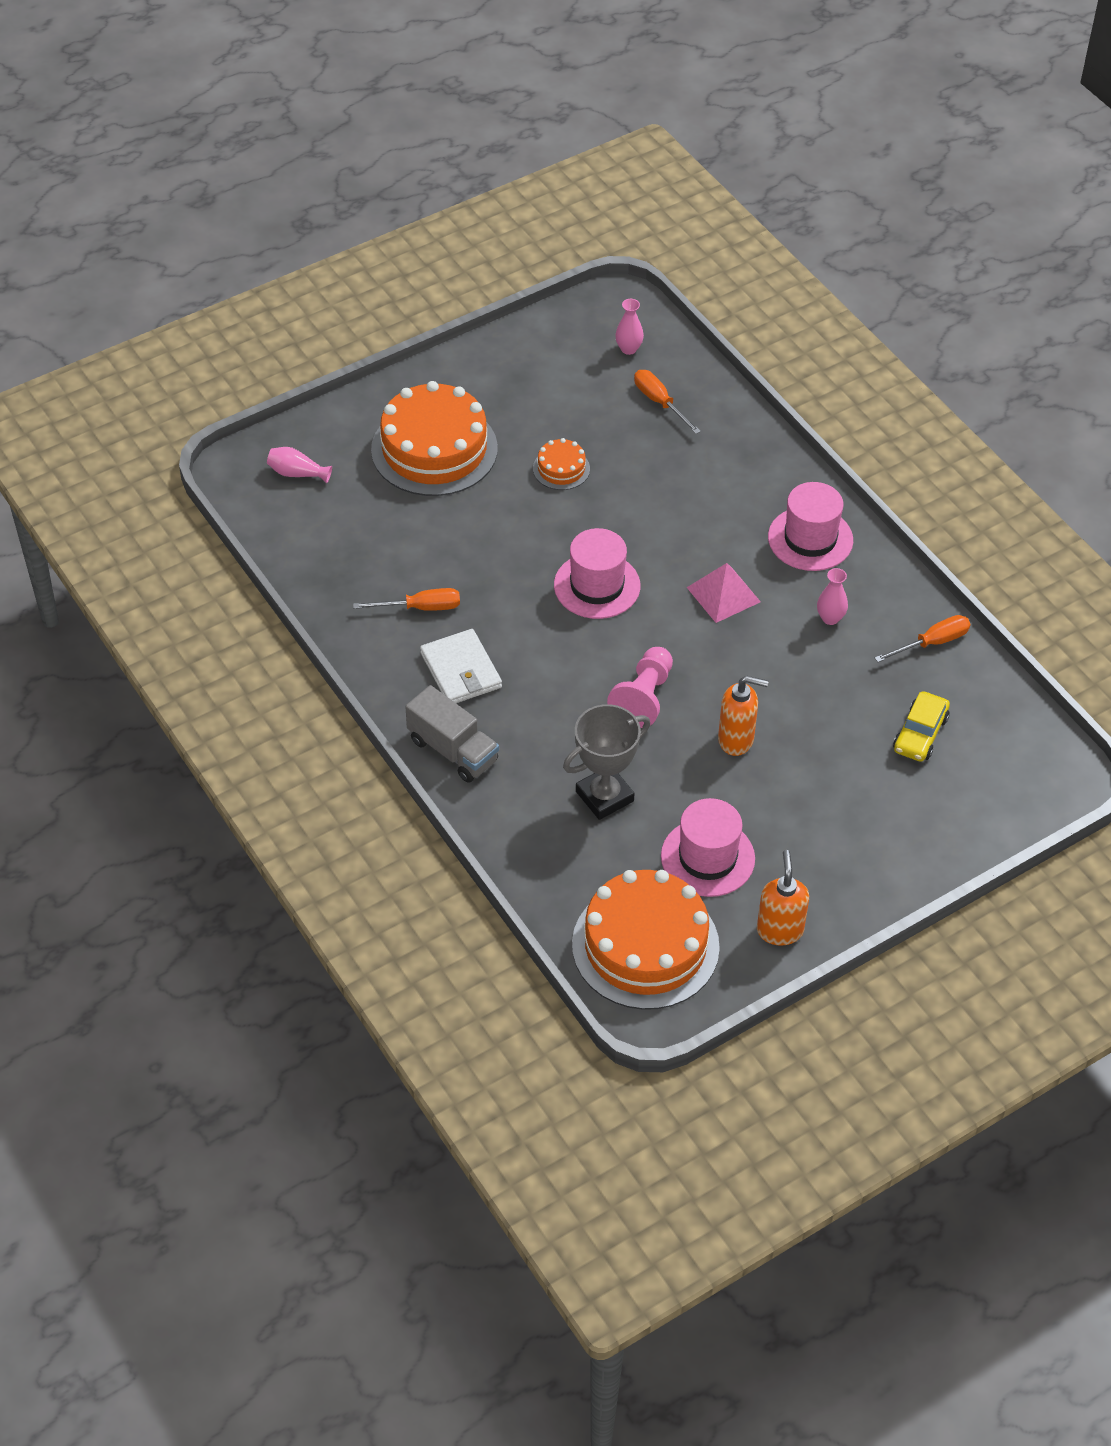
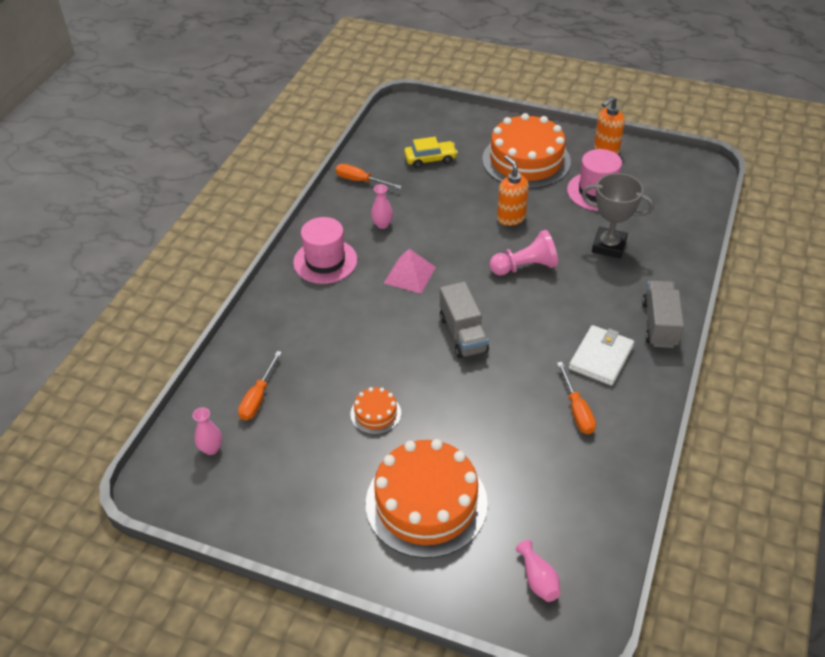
camera: 125 degrees left, 5 degrees down
(421, 608) = (577, 410): orange screwdriver -> orange screwdriver turned 150 degrees counterclockwise
(597, 586) = (463, 334): pink hat -> grey truck
(645, 946) = (673, 186): orange cake -> orange cake (526, 160)

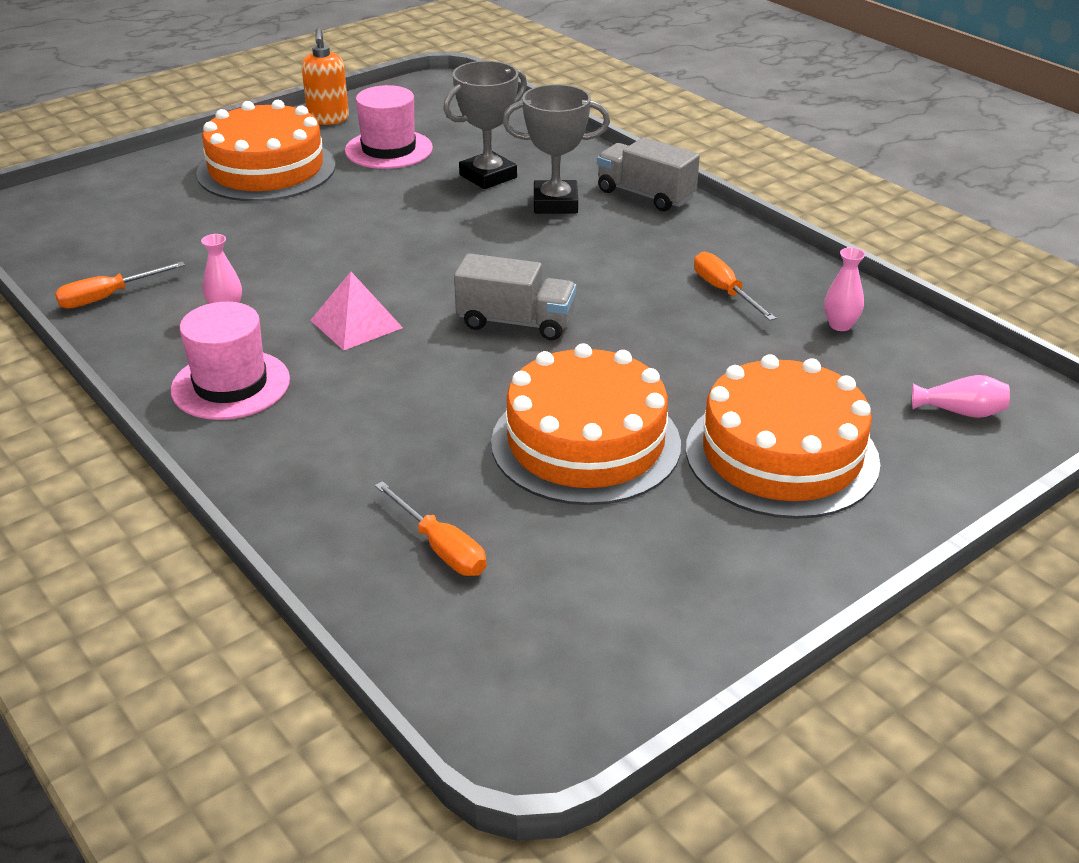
camera: 60 degrees left, 10 degrees down
(211, 448) = (500, 638): pink vase -> pink vase (840, 325)
(375, 413) = (585, 443): orange cake -> orange cake, size x2.22
(430, 159) = (154, 229): yellow car -> none
(511, 218) = (353, 216): orange soap dispenser -> none
(525, 267) = (452, 238): pink pawn -> none
(577, 410) = (724, 291): orange screwdriver -> orange screwdriver turned 135 degrees counterclockwise
(601, 357) = (657, 246): white wallet -> none
(606, 289) = (555, 203): none -> grey trophy

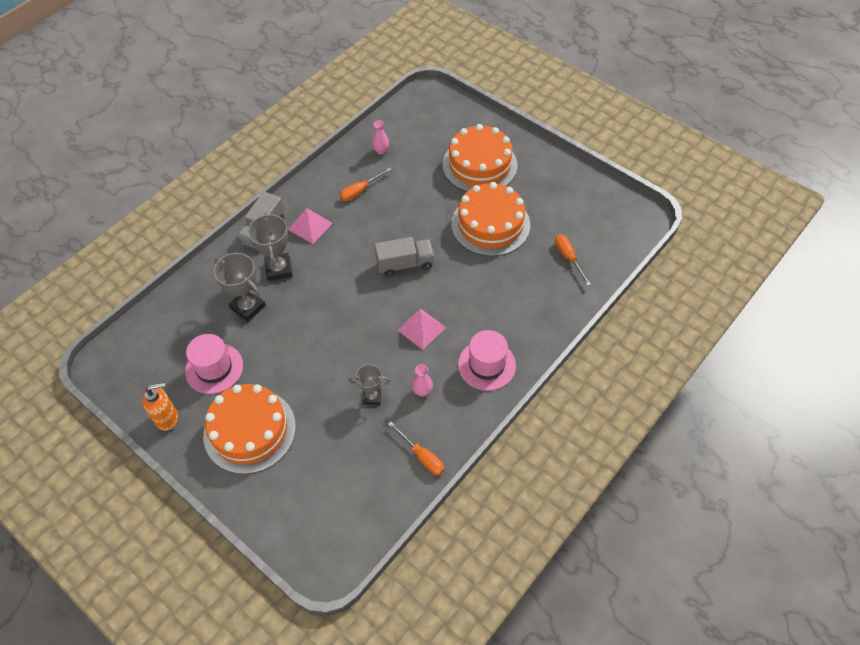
camera: 100 degrees left, 20 degrees up
(250, 264) = (372, 397): none -> grey trophy
(441, 548) = (568, 258): orange screwdriver -> orange screwdriver turned 60 degrees counterclockwise
(516, 322) = (405, 264): grey truck -> grey truck turned 75 degrees clockwise
(644, 236) = (310, 226): none -> pink pyramid
(961, 412) = (436, 115): pink vase -> none

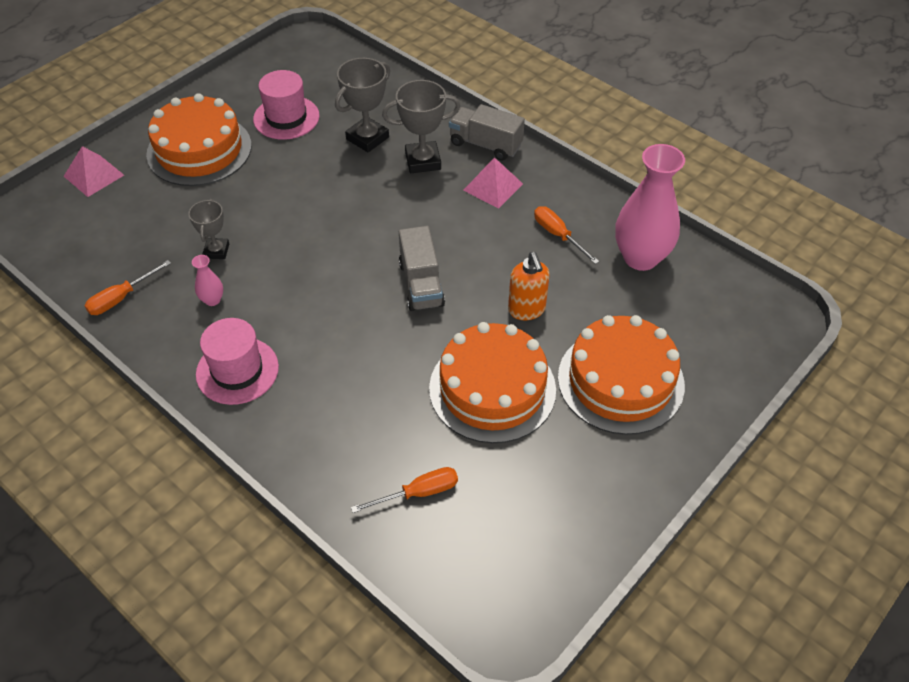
camera: 90 degrees right, 5 degrees down
(167, 418) = (231, 89): orange soap dispenser -> orange soap dispenser (526, 310)
(381, 151) = (640, 257): pink vase -> pink vase, size x2.35
(421, 328) = (310, 300): pink pyramid -> pink pyramid (94, 175)

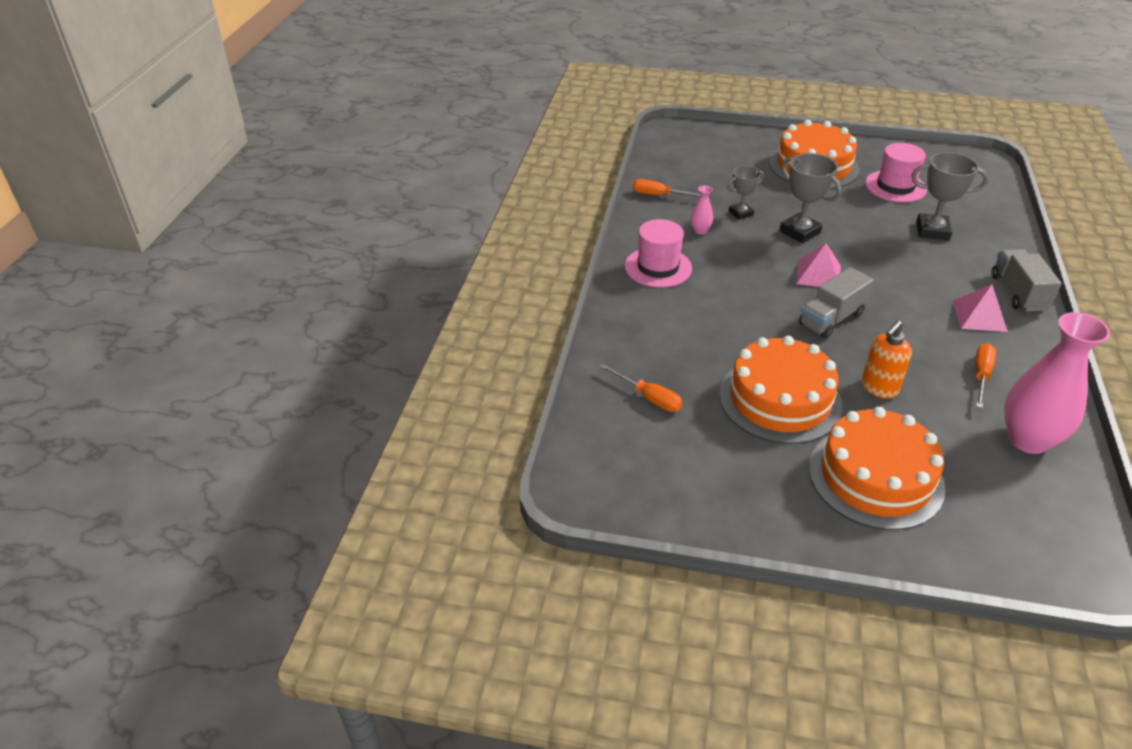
camera: 60 degrees right, 10 degrees down
(94, 175) = (737, 139): pink pyramid -> pink pyramid (818, 274)
(423, 161) = (951, 267): grey trophy -> grey trophy (799, 232)

